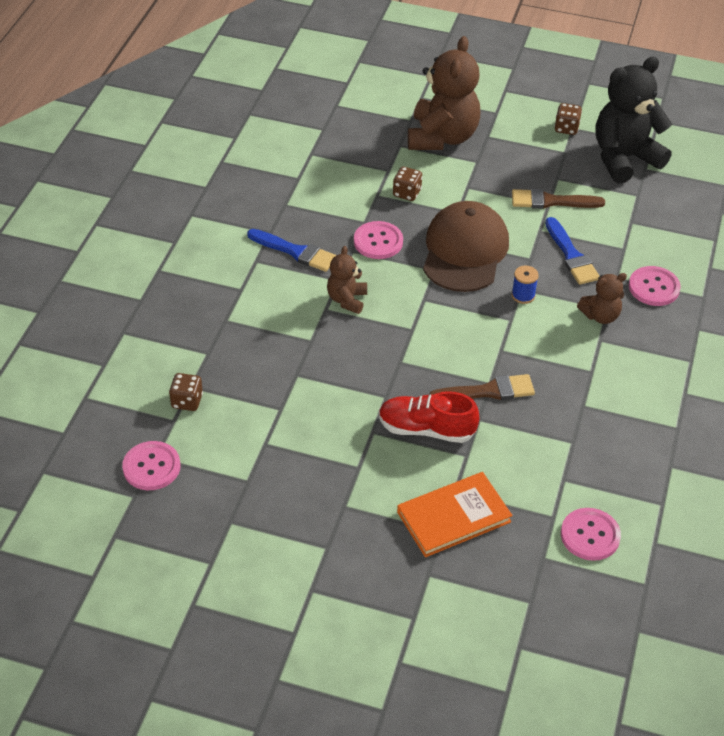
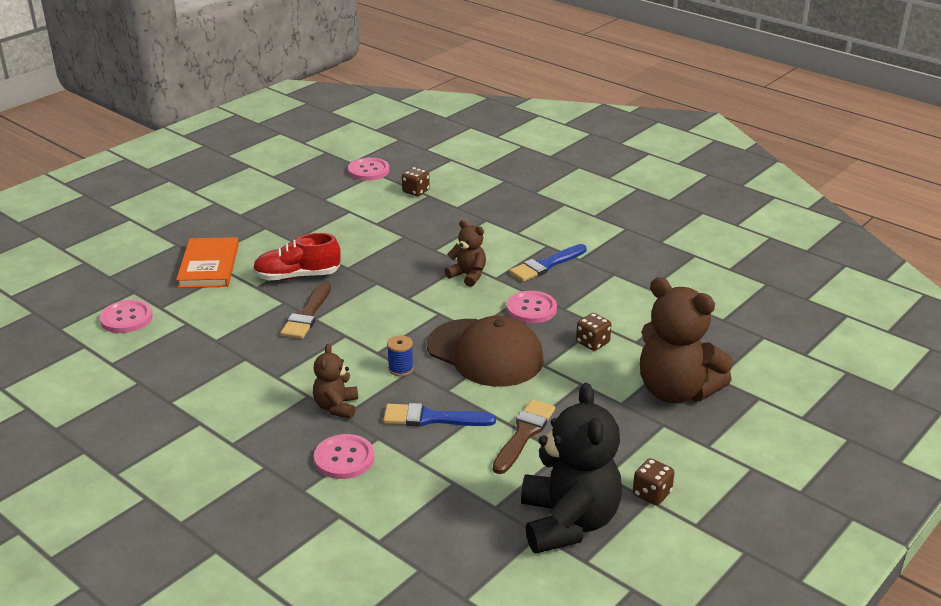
camera: 115 degrees right, 15 degrees down
(426, 429) = (297, 276): red shoe -> red shoe turned 135 degrees counterclockwise

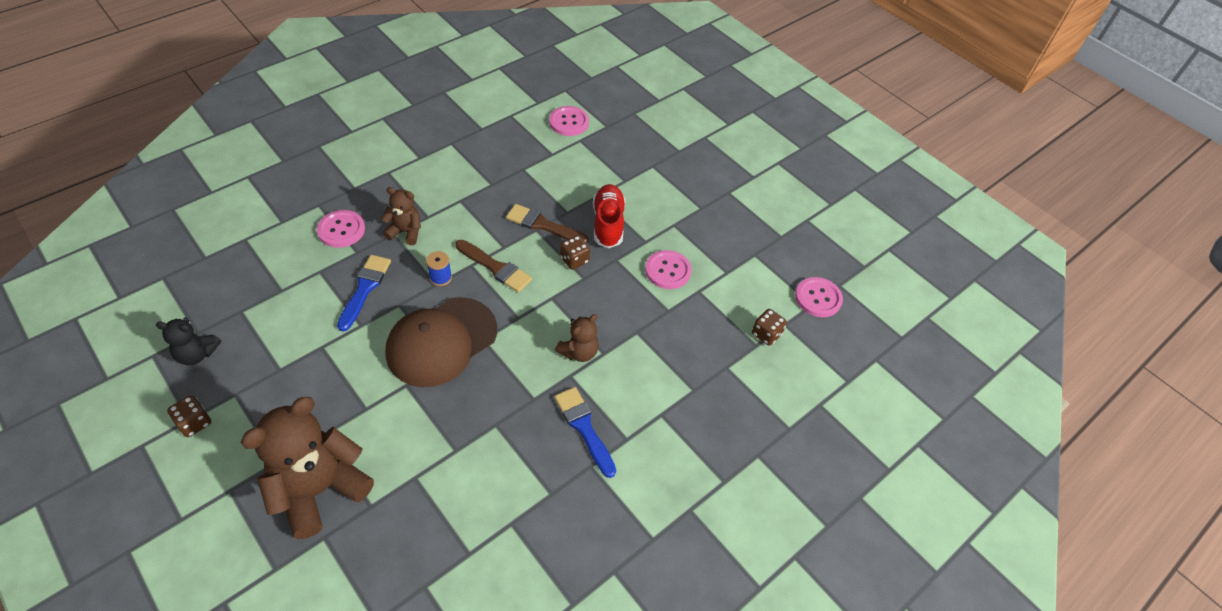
camera: 95 degrees right, 20 degrees up
(209, 266) = (638, 169): orange book -> none
(524, 434) = (315, 347): brown brush -> brown brush (495, 268)
(531, 309) = (503, 395): pink button -> pink button (668, 271)
(568, 522) = (197, 354): black teddy bear -> black teddy bear, size x0.51
(592, 343) = (426, 435): brown dice -> brown dice (574, 260)

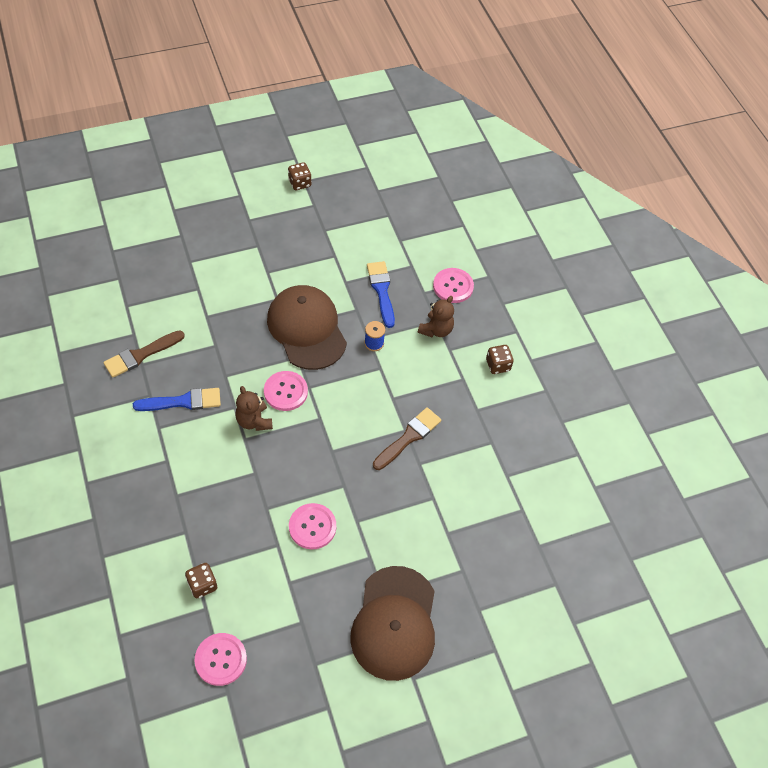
camera: 110 degrees right, 5 degrees up
(197, 354) = (357, 189): black teddy bear -> none
(319, 489) = (216, 238): brown teddy bear -> none
(365, 289) = (381, 291): blue brush -> blue brush turned 135 degrees counterclockwise
(495, 268) = (370, 385): brown brush -> brown brush (141, 355)
(569, 122) = (554, 508): pink button -> pink button (285, 392)
(574, 260) = (356, 450): brown dice -> brown dice (498, 365)
(608, 224) = (391, 495): red shoe -> none
(719, 196) = (394, 623): none -> brown cap

